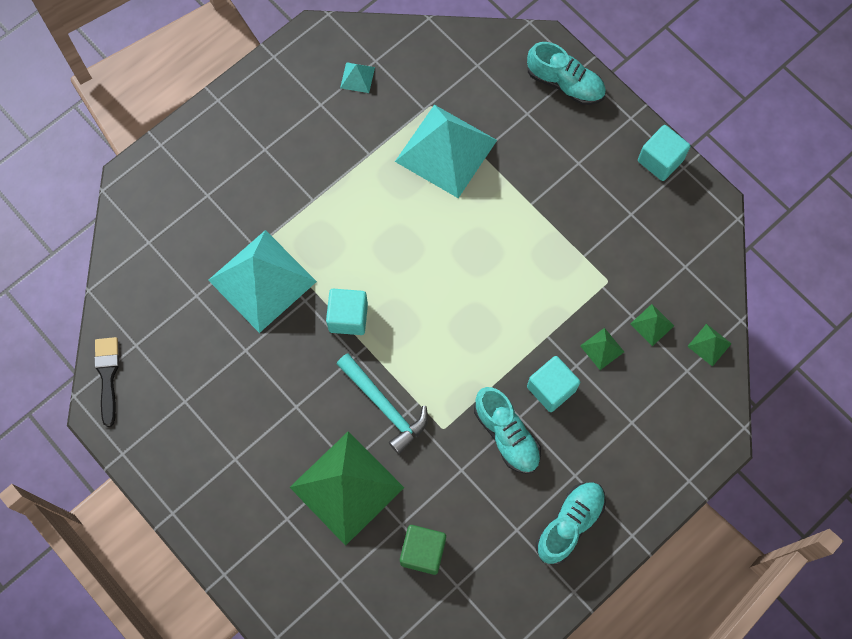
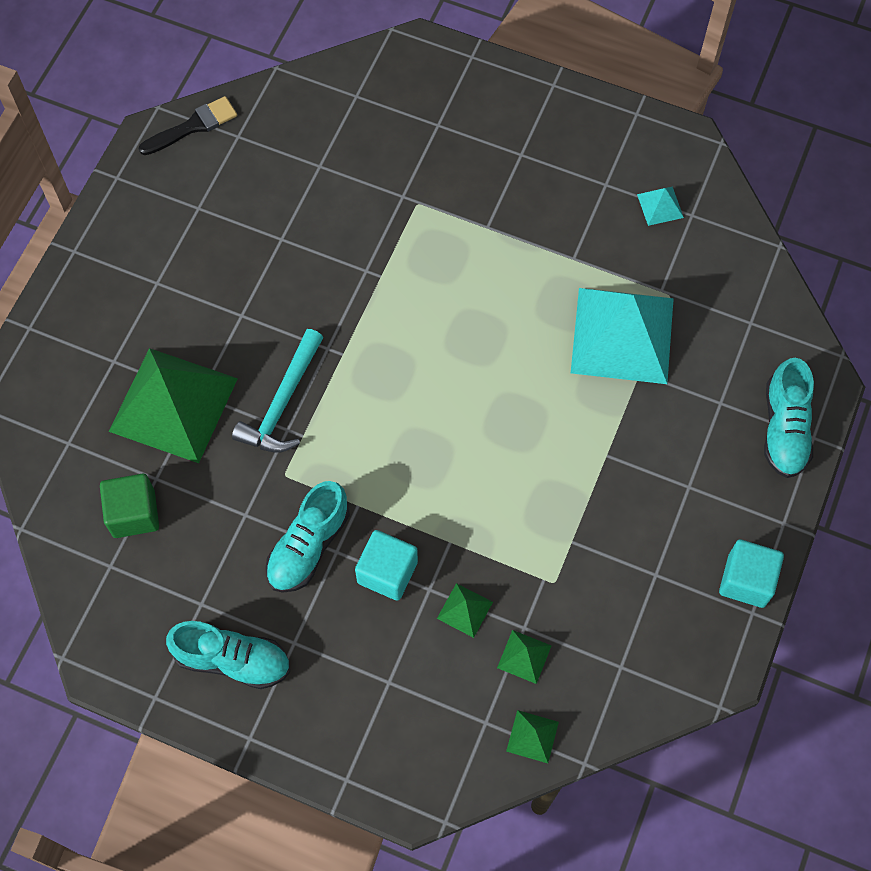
camera: 65 degrees right, 5 degrees down
(262, 280) = (368, 219): turquoise pyramid -> none
(348, 317) = (368, 321): turquoise cube -> none

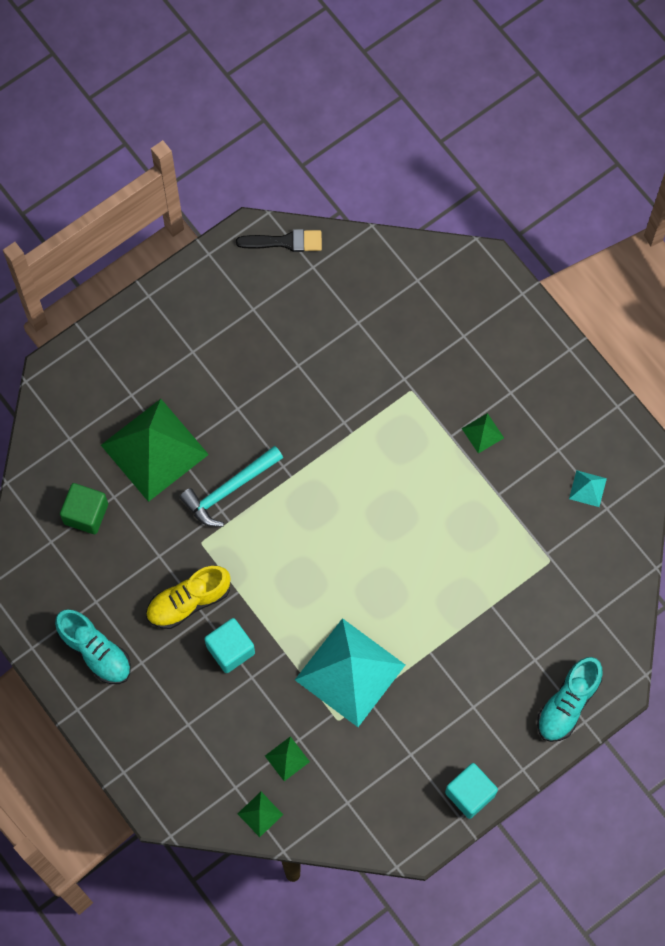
camera: 30 degrees right, 5 degrees up
(308, 546) = (188, 601): turquoise shoe -> yellow shoe
(465, 610) = (266, 705): green pyramid -> green pyramid (482, 433)
(622, 335) = (496, 571): turquoise pyramid -> turquoise pyramid (350, 672)

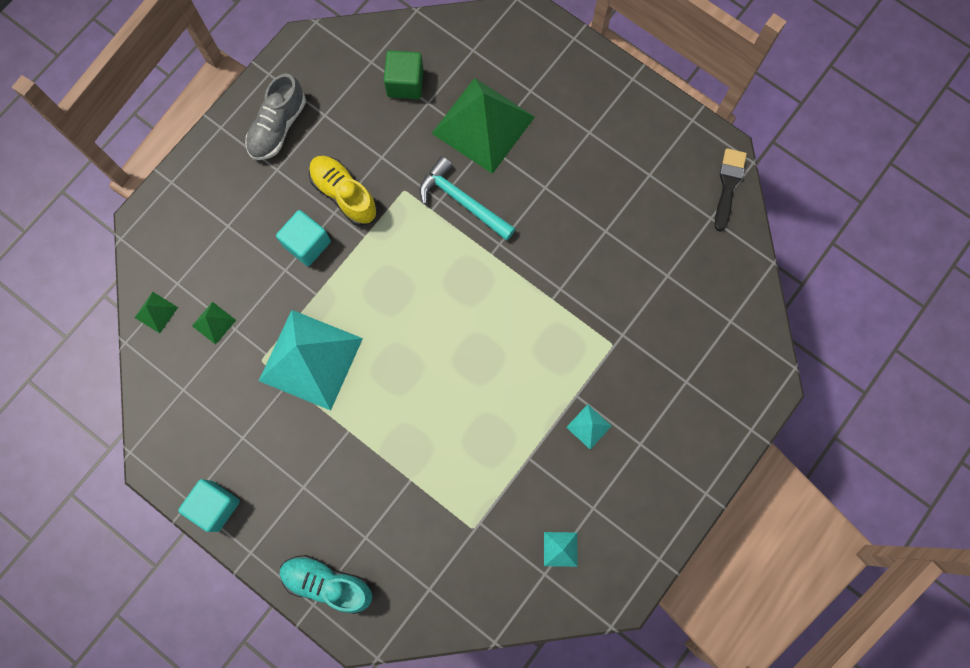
camera: 75 degrees right, 5 degrees up
(95, 651) = (278, 127): turquoise shoe -> grey shoe
(284, 242) = (728, 185): black brush -> black brush turned 150 degrees counterclockwise
(482, 433) = (588, 426): green pyramid -> turquoise pyramid

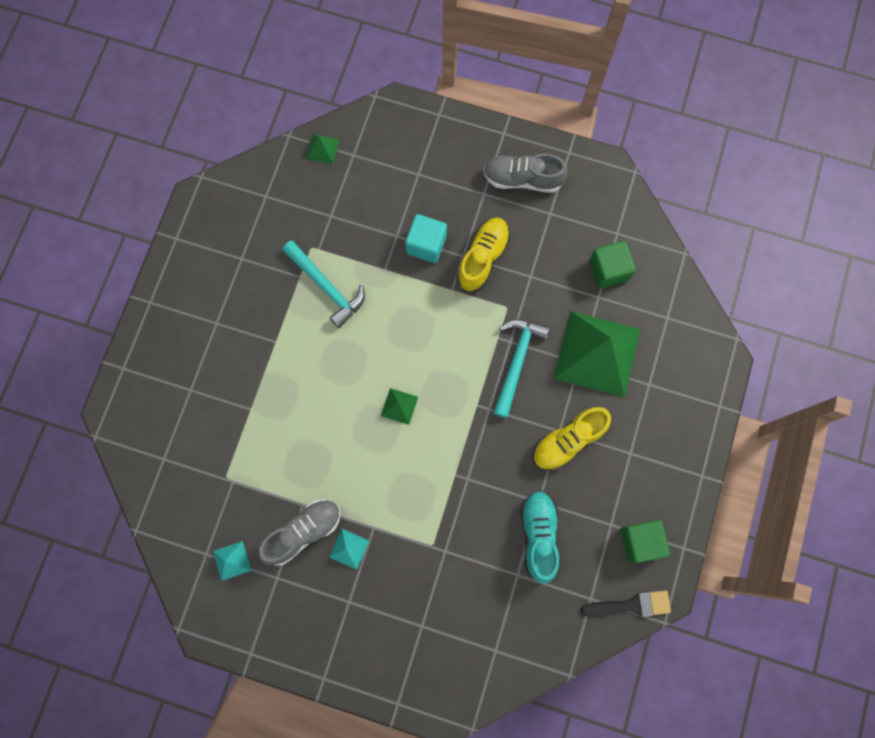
camera: 70 degrees right, 0 degrees up
(214, 323) = (330, 197): green pyramid -> green pyramid (399, 406)
(215, 506) = (179, 259): turquoise cube -> none
(311, 359) = (326, 287): turquoise pyramid -> turquoise hammer
(327, 583) = (144, 373): turquoise shoe -> turquoise shoe (538, 535)
(556, 466) = (303, 532): none -> grey shoe
(557, 183) = (568, 441): none -> yellow shoe
(673, 155) = (640, 541): none -> green cube

